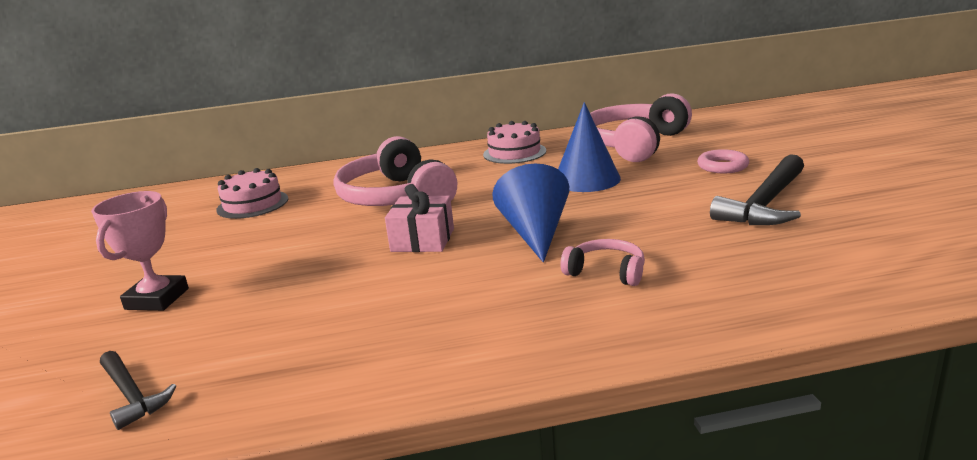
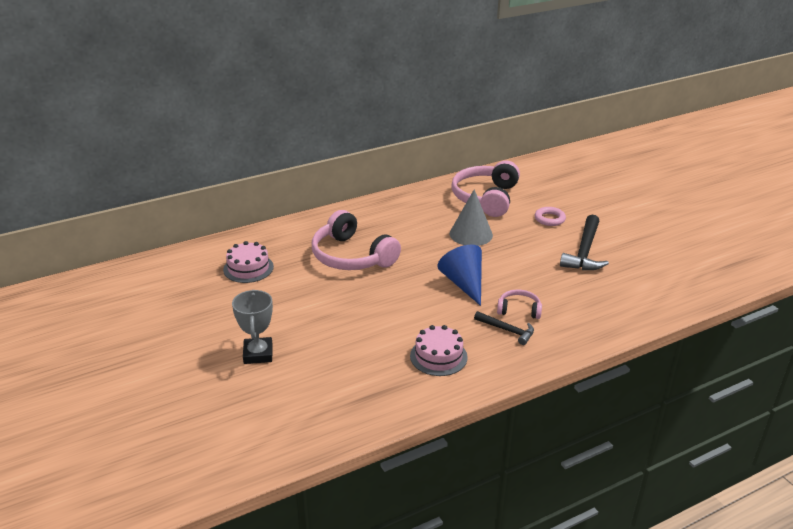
camera: 20 degrees left, 10 degrees up
(132, 395) = (310, 417): black hammer -> black hammer (507, 330)
(157, 299) = (258, 354): pink trophy -> grey trophy
(422, 240) = (396, 293): pink gift -> none
(514, 153) = (407, 208): pink cake -> pink cake (438, 356)
(586, 179) = (471, 234): blue cone -> grey cone

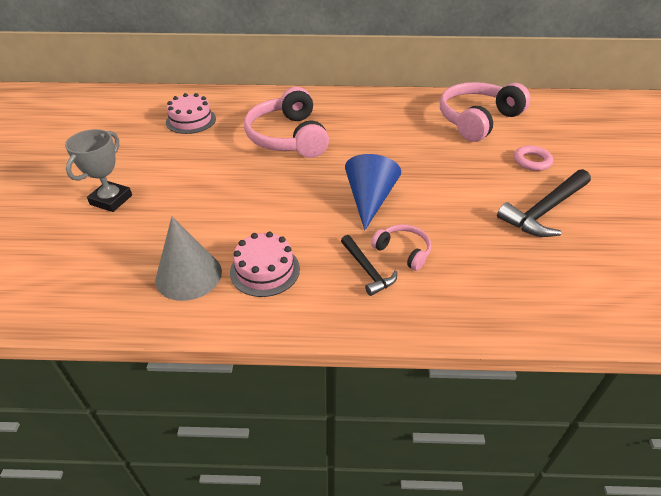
camera: 30 degrees right, 10 degrees up
(471, 234) = (426, 151): grey cone -> grey cone (188, 275)

